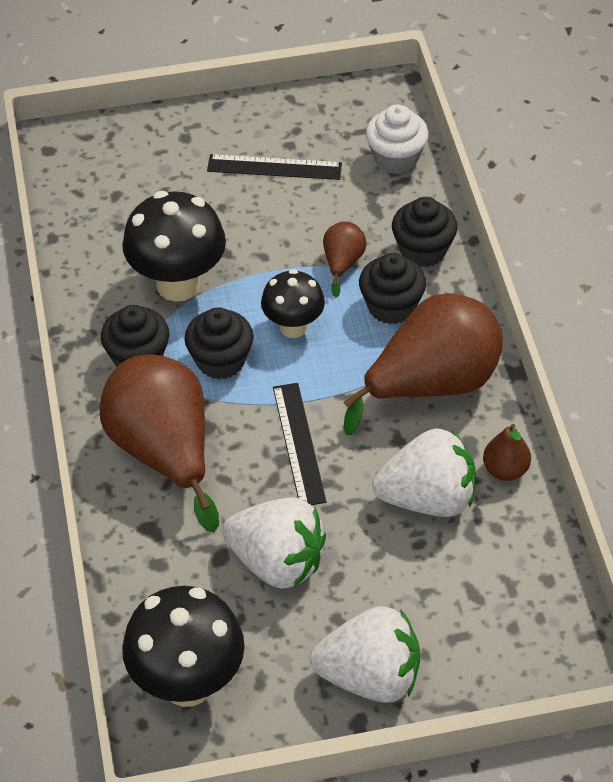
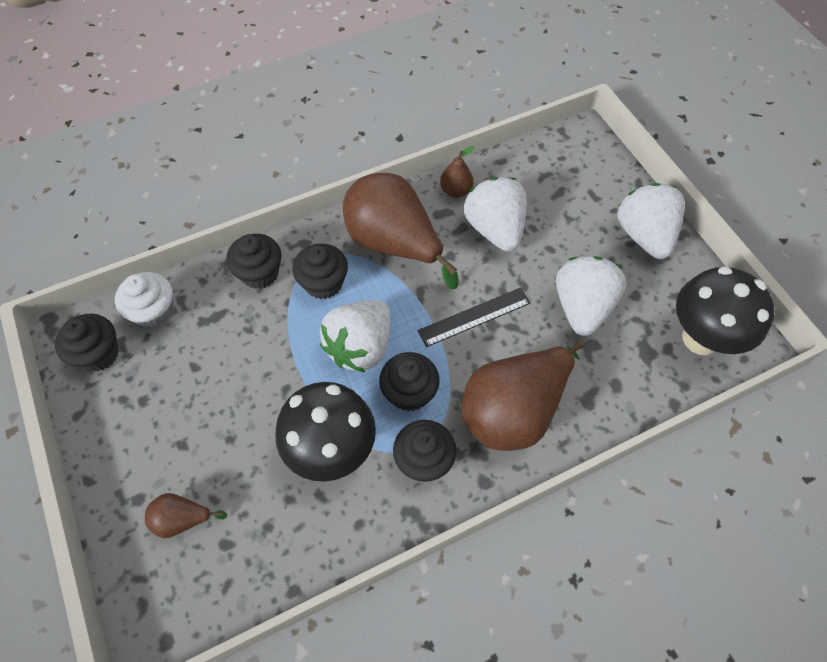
camera: 105 degrees left, 10 degrees up
(274, 167) = (174, 406): black ruler -> none
(293, 327) = (360, 347): black mushroom -> white strawberry
(342, 263) = (284, 326): brown pear -> brown pear (182, 519)
(356, 114) = (99, 354): none -> black cupcake

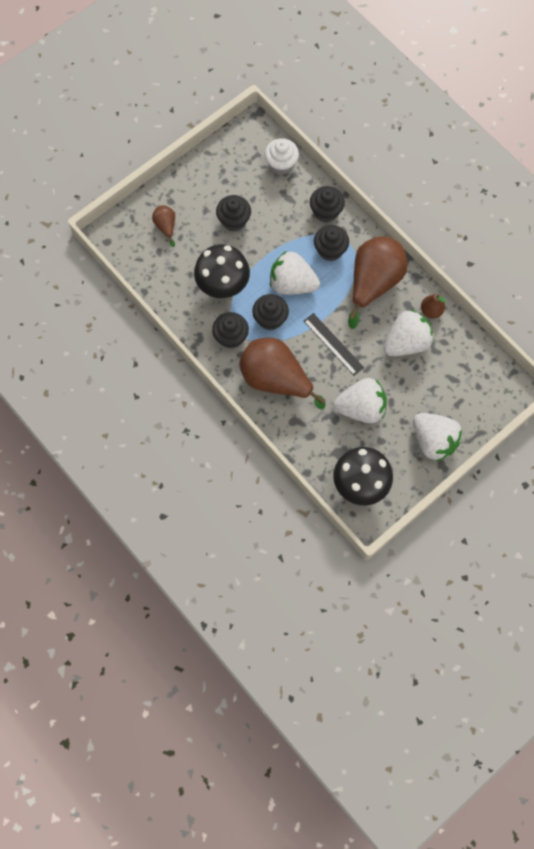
camera: 75 degrees right, 10 degrees up
(99, 354) = (246, 147): black cupcake -> black cupcake (234, 220)
(644, 235) = (433, 441): white strawberry -> white strawberry turned 75 degrees clockwise

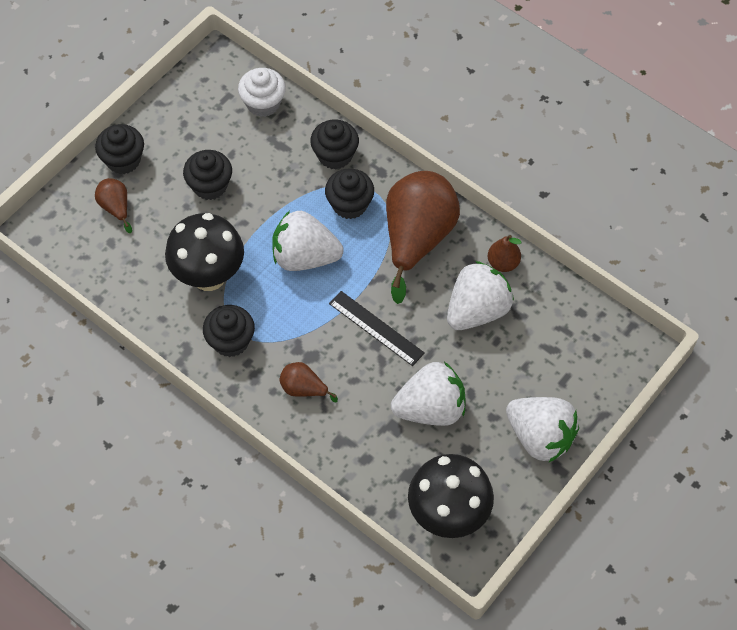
camera: 10 degrees left, 10 degrees down
(270, 319) = (282, 308): black cupcake -> black cupcake (123, 160)
(275, 379) = (303, 389): brown pear -> brown pear, size x0.45

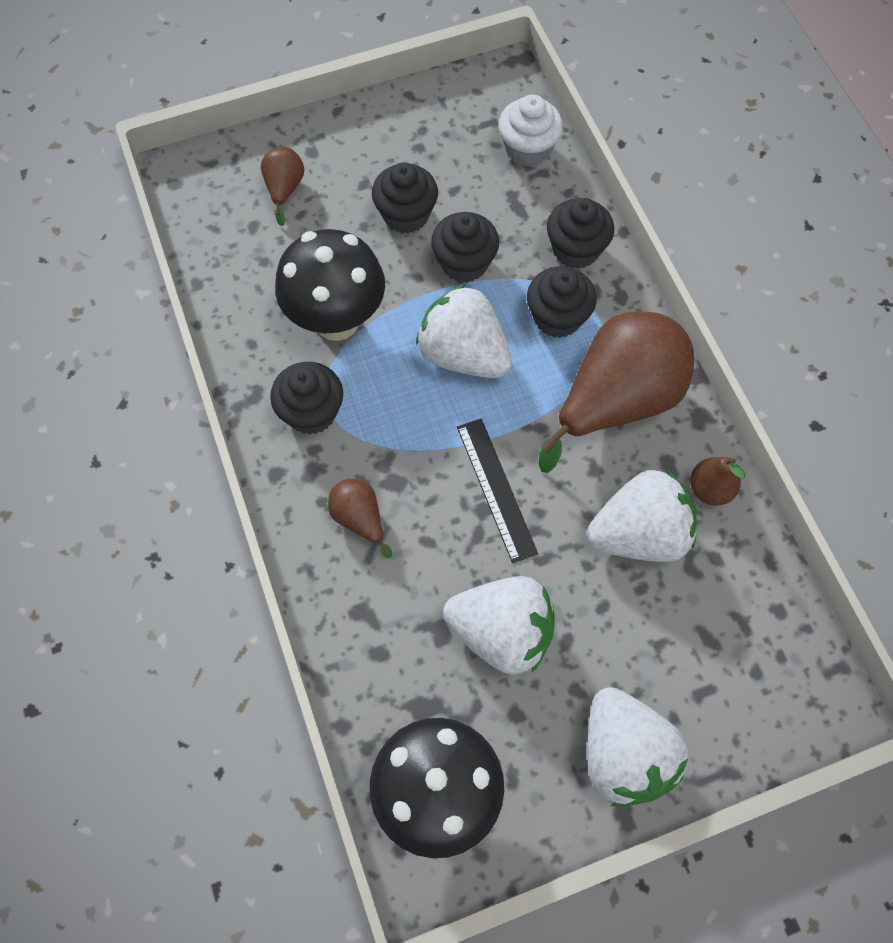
camera: 30 degrees right, 5 degrees up
(123, 160) = (328, 140): black cupcake -> black cupcake (464, 263)

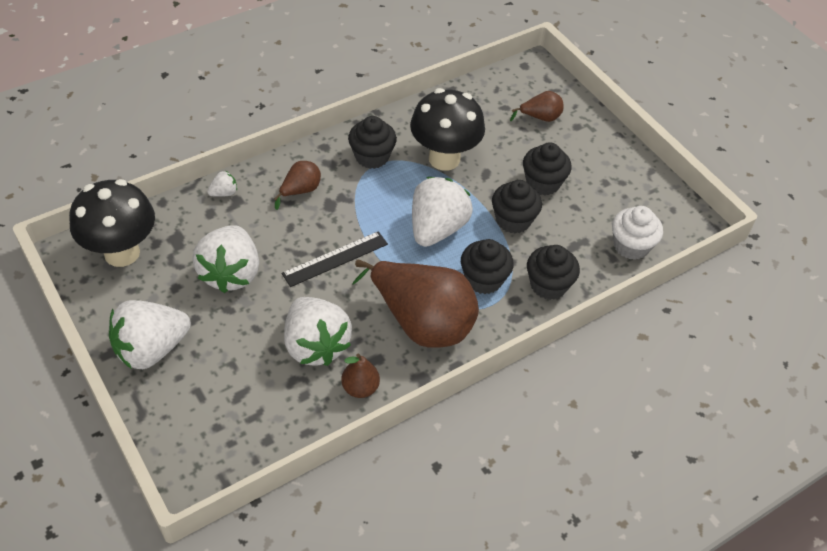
camera: 75 degrees right, 15 degrees down
(342, 629) = (224, 193): none -> white strawberry

